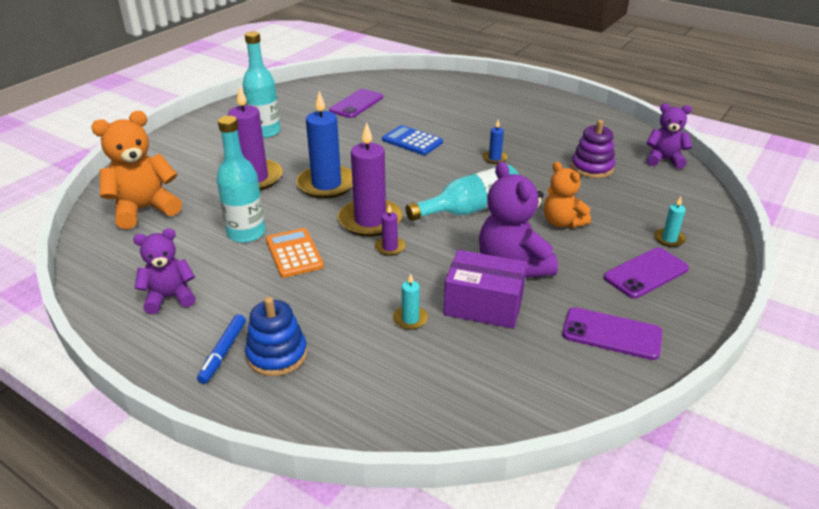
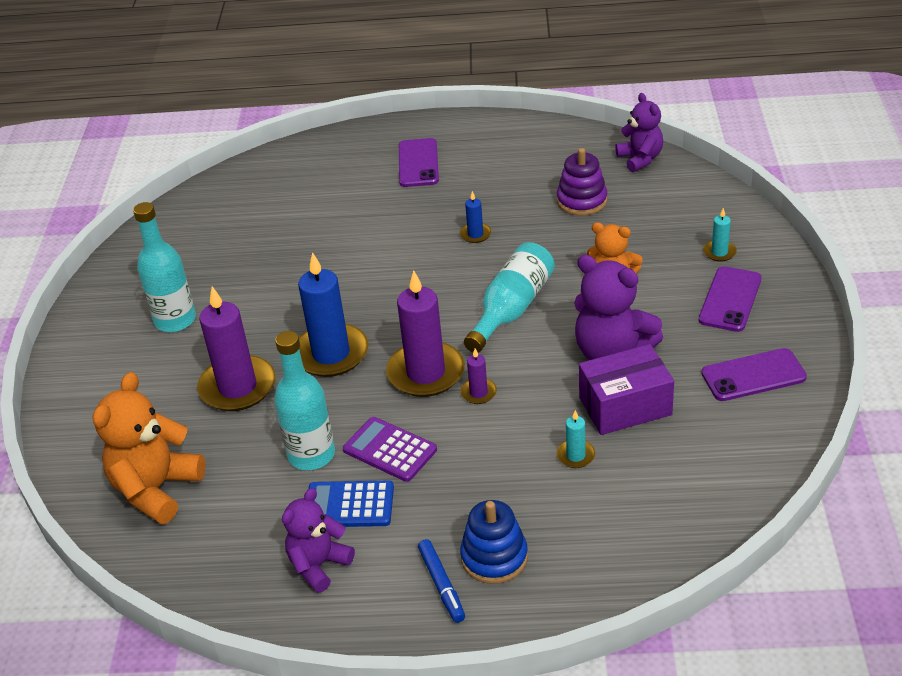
camera: 30 degrees left, 5 degrees up
(294, 253) = (390, 450): orange calculator -> purple calculator
(356, 104) = (243, 230): purple phone -> purple phone (418, 163)
(412, 141) = (364, 253): blue calculator -> blue calculator (349, 505)
(664, 160) = (640, 159): purple teddy bear -> purple teddy bear turned 90 degrees clockwise

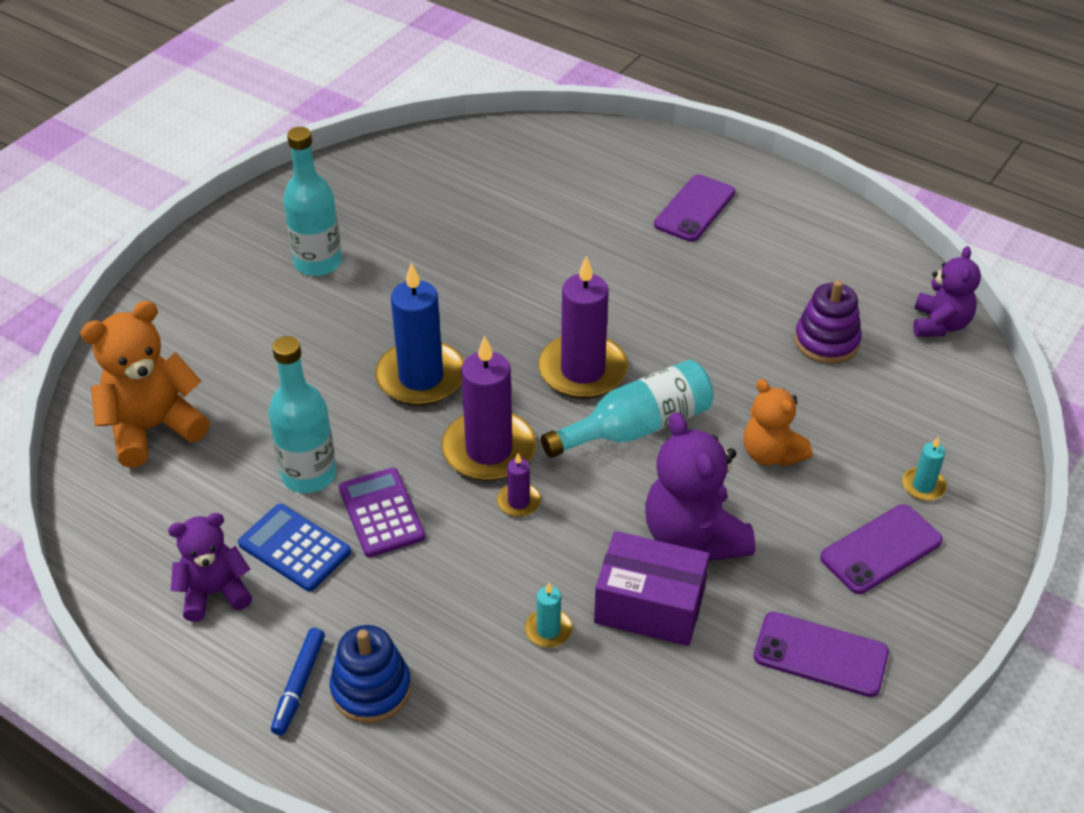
camera: 30 degrees right, 5 degrees up
(237, 387) = (309, 364): purple candle -> purple candle (582, 370)
(475, 234) = (678, 321): blue candle -> none

